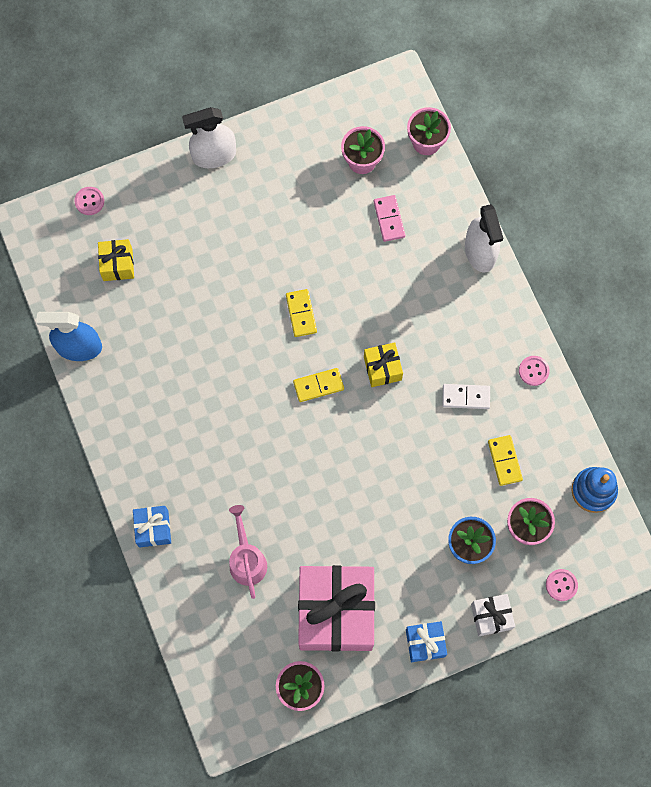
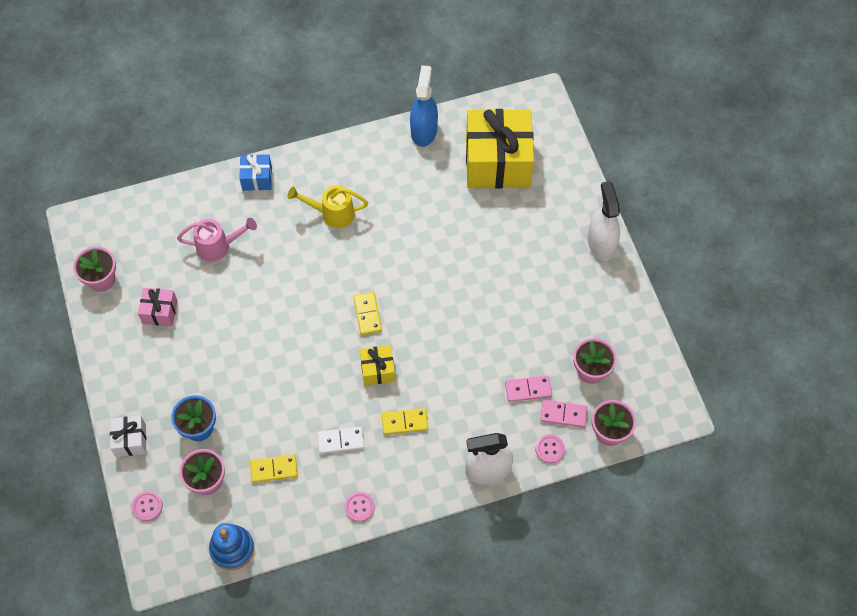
camera: 95 degrees right, 10 degrees down
(89, 201) = (559, 143): pink button -> pink button (550, 449)
(117, 264) = (497, 162): yellow gift -> yellow gift, size x2.18
(195, 437) = (332, 213): none -> yellow watering can
(301, 314) = (438, 305): yellow domino -> yellow domino (404, 422)
(336, 612) = (160, 312): pink gift -> pink gift, size x0.46
(412, 185) = (563, 414): none -> pink domino
(425, 643) = (118, 382): blue gift -> none
(465, 397) = (340, 441): white domino -> white domino turned 75 degrees clockwise

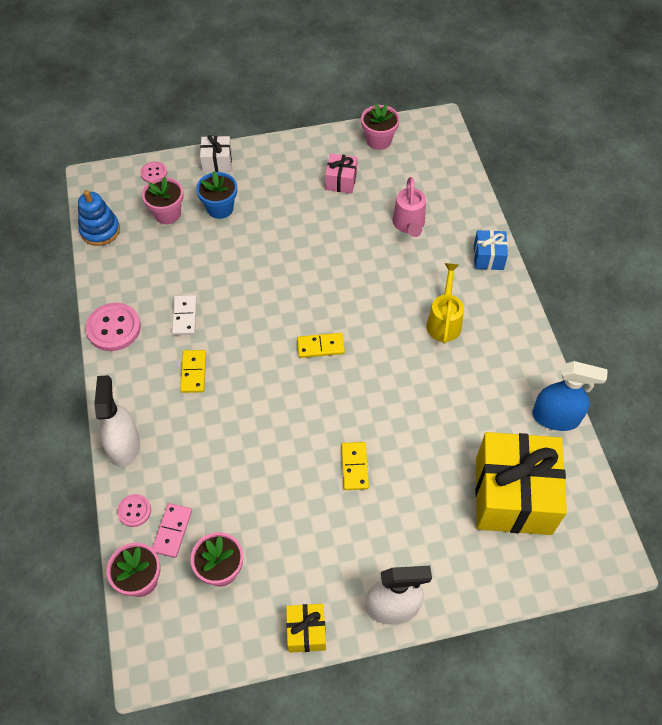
camera: 95 degrees right, 5 degrees down
(274, 469) = (167, 262): yellow domino -> yellow domino (354, 467)
(359, 507) = (114, 328): pink button -> pink button, size x1.82
(377, 370) = (255, 352): yellow gift -> yellow gift (306, 631)
(528, 389) = (209, 496): pink domino -> none

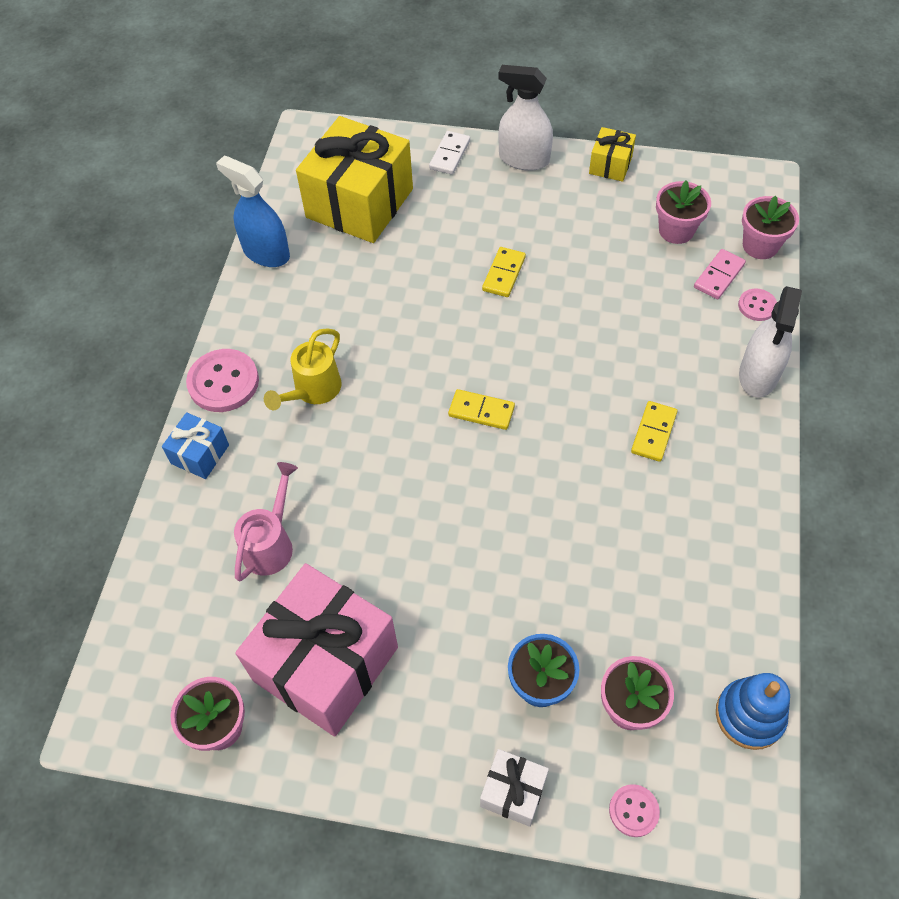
camera: 155 degrees left, 0 degrees up
(114, 328) = (750, 530): pink button -> pink button (223, 382)
(185, 316) = (646, 514): white domino -> white domino (449, 155)
(341, 181) = (326, 663): pink gift -> pink gift, size x2.18

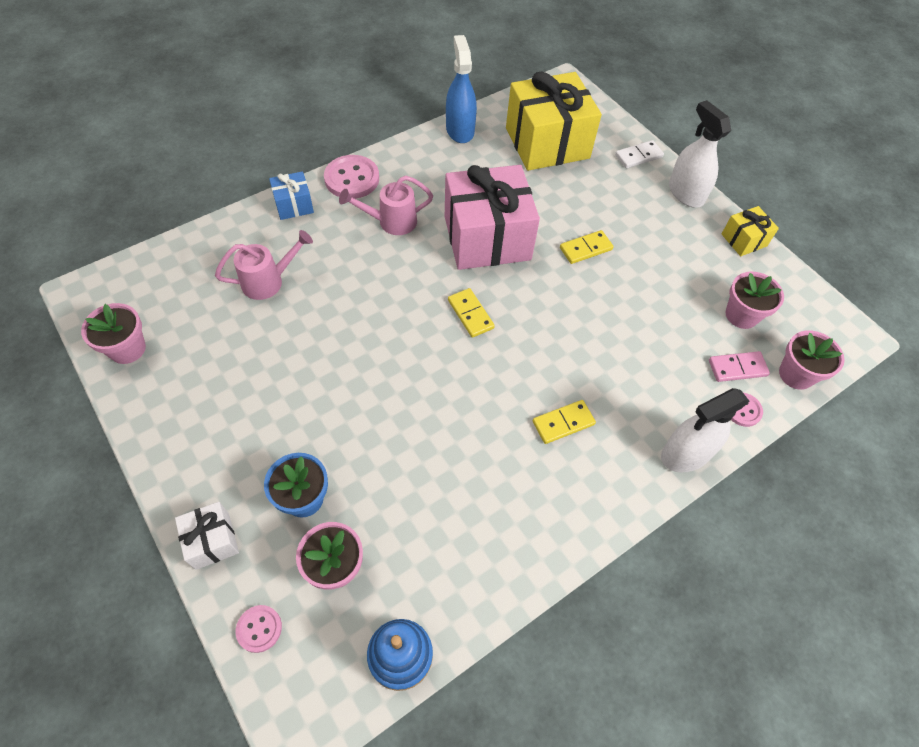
camera: 40 degrees right, 0 degrees up
(313, 390) = (391, 222): yellow watering can -> pink watering can
(326, 663) = (214, 369): pink gift -> pink gift (487, 238)

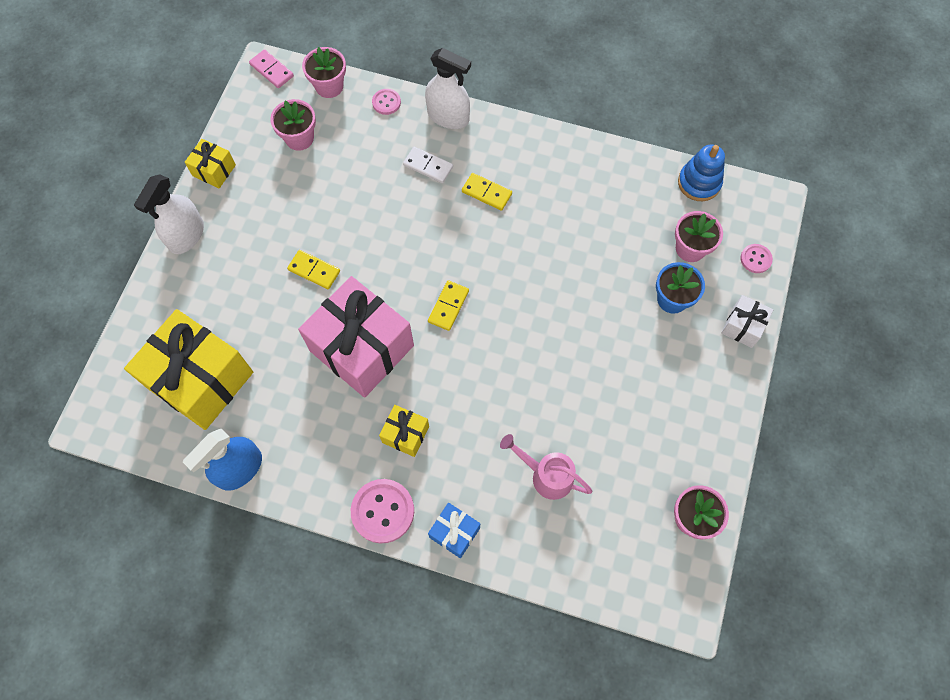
camera: 125 degrees left, 10 degrees up
(391, 222) = (405, 434): pink watering can -> yellow gift
(638, 156) = (162, 296): white domino -> white domino (428, 166)
(737, 368) = (352, 120): pink domino -> pink domino (272, 70)

